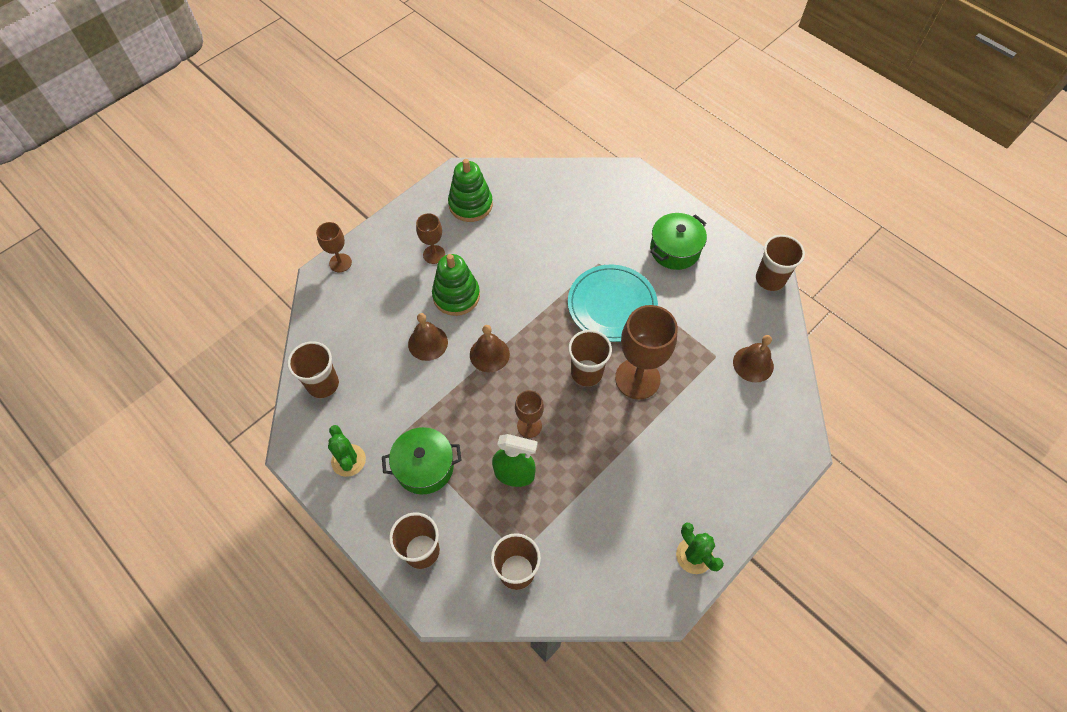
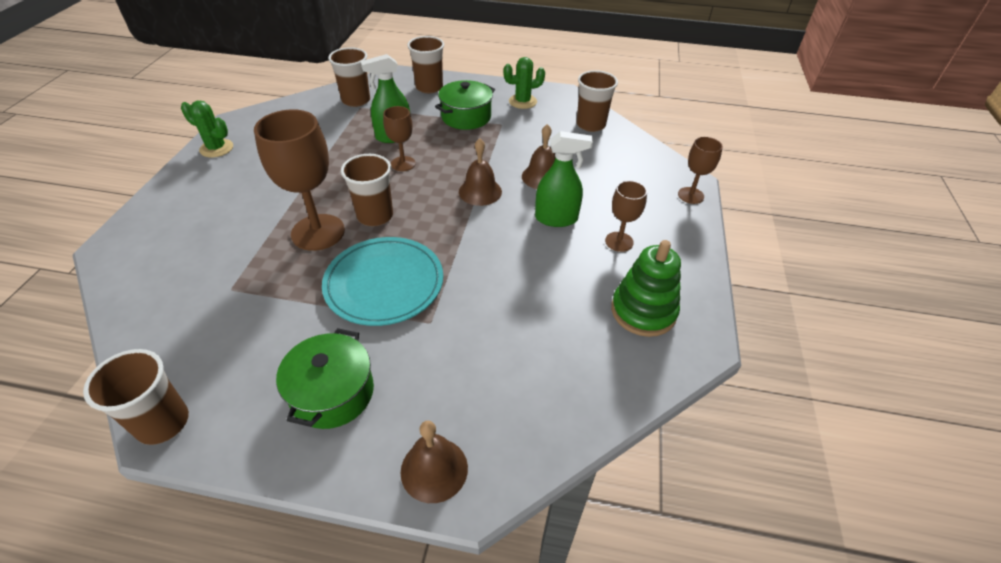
camera: 145 degrees right, 15 degrees down
(348, 460) = (522, 101): green cactus -> green cactus turned 45 degrees counterclockwise
(456, 296) = (556, 218): green stacking toy -> green spray bottle
(753, 364) = (178, 300): brown bell -> brown bell (434, 469)

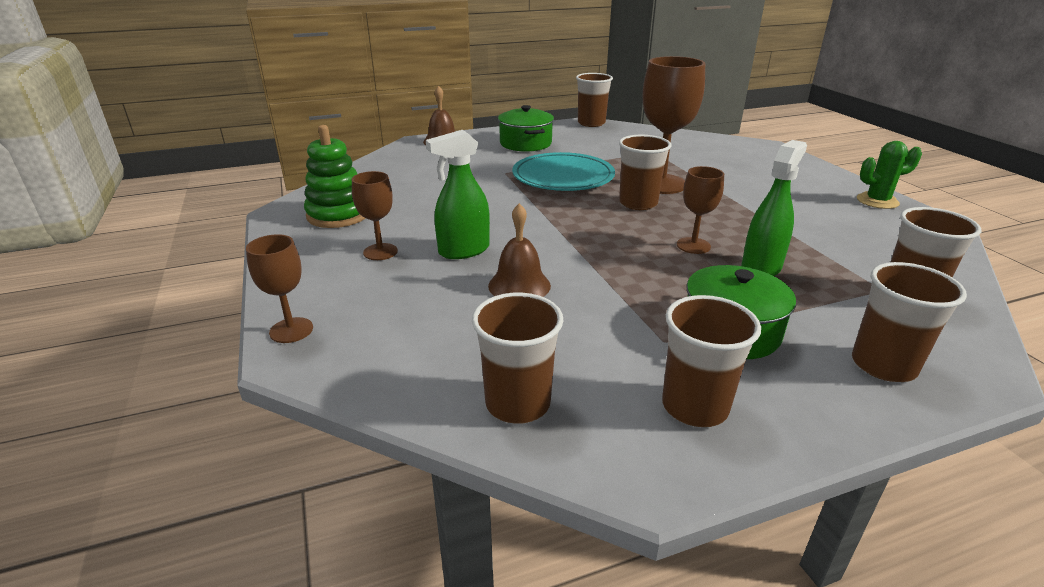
camera: 150 degrees right, 15 degrees down
(480, 191) = (573, 248): brown bell -> none
(522, 101) = (694, 406): green cactus -> brown cup

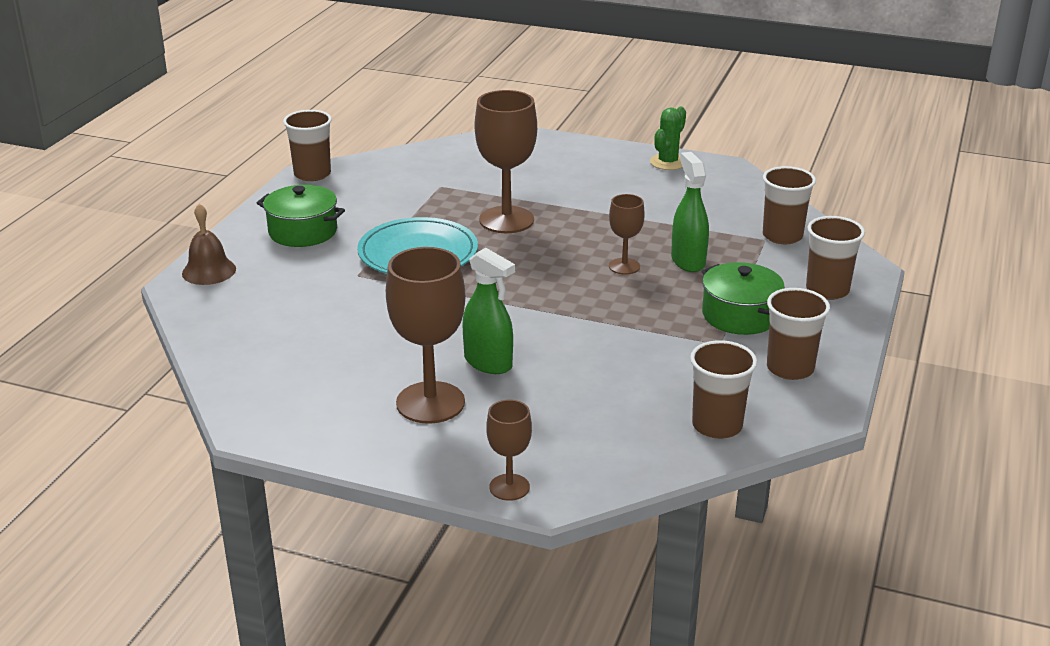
camera: 50 degrees left, 0 degrees up
(338, 215) = (312, 398): green stacking toy -> none
(380, 252) = (430, 403): brown goblet -> brown goblet, size x1.86
(463, 250) = (488, 363): green spray bottle -> green spray bottle turned 60 degrees counterclockwise
(519, 285) = (579, 363): brown bell -> none
(638, 203) = (525, 249): brown cup -> none

